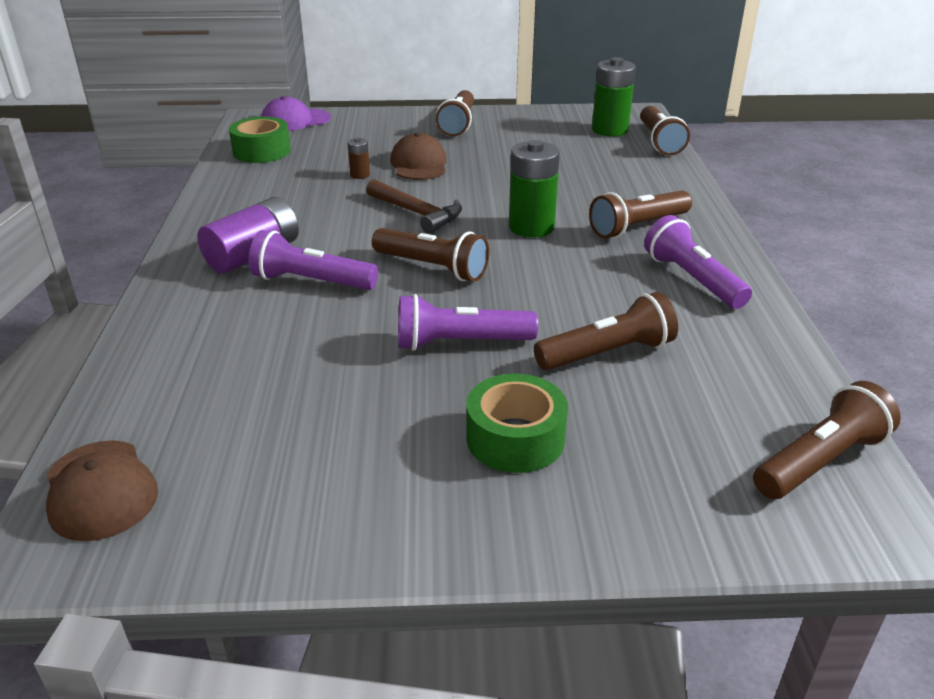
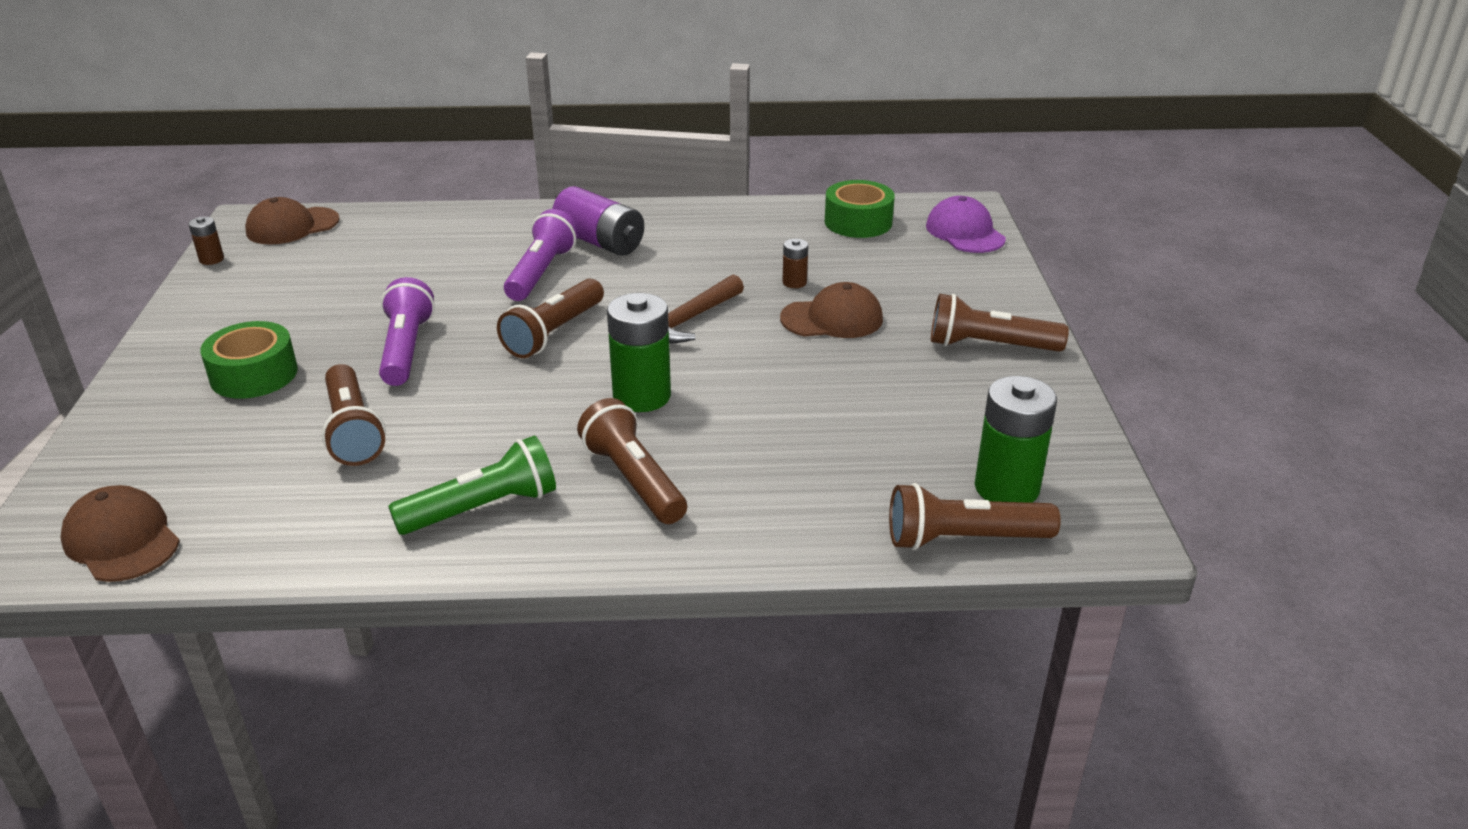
camera: 90 degrees right, 0 degrees up
(185, 557) = (211, 259): none -> brown battery
(692, 279) = (483, 508): purple flashlight -> green flashlight
(820, 461) = (122, 540): brown flashlight -> brown cap

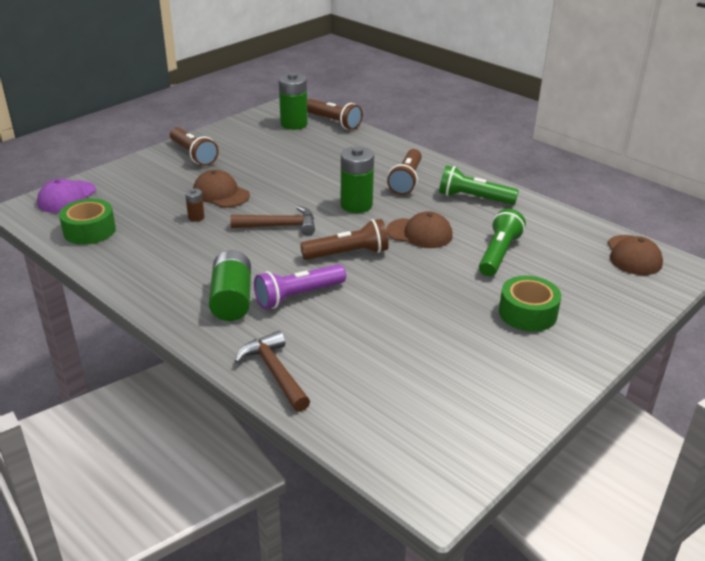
camera: 135 degrees left, 0 degrees up
(211, 259) = (496, 449): brown battery -> none
(292, 226) = (404, 455): brown cap -> brown cap (419, 233)
(353, 431) = (498, 254): brown flashlight -> green flashlight
(406, 349) = (431, 285): purple flashlight -> none
(470, 221) = (274, 372): none -> brown hammer
(600, 242) = (232, 299): purple battery -> green battery

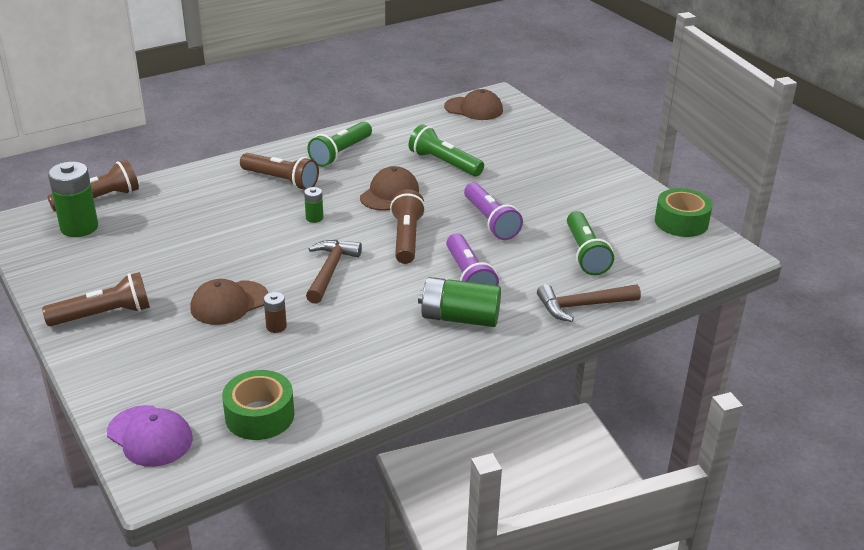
camera: 75 degrees left, 0 degrees up
(356, 205) = (314, 218): green battery -> green battery, size x0.49
(374, 365) = (585, 254): none -> green flashlight
(404, 296) = (490, 221): none -> purple flashlight
(527, 313) = (536, 171): green tape -> green tape (681, 222)

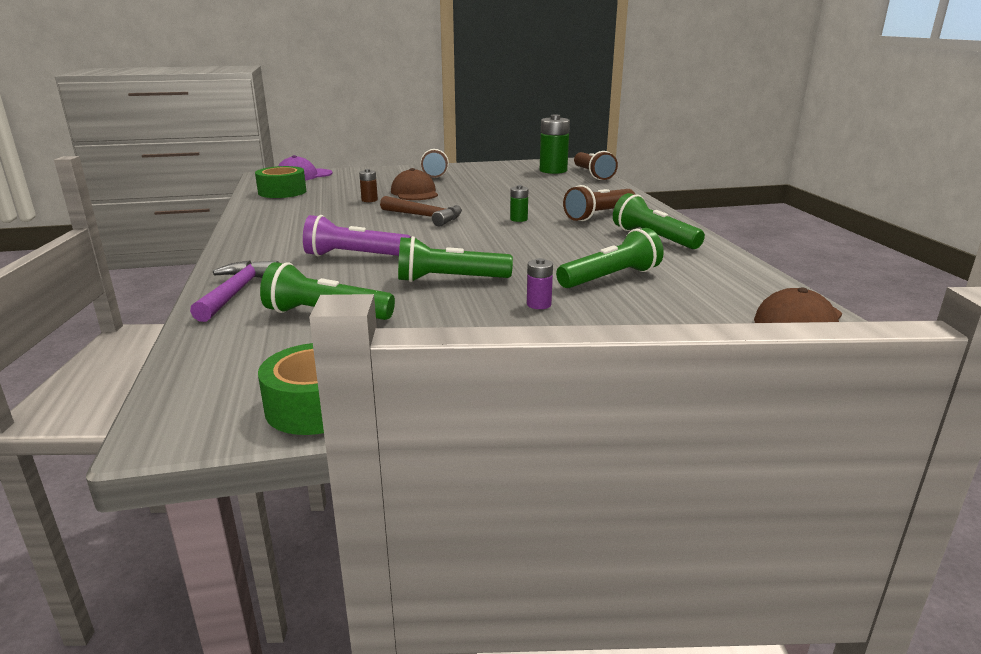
camera: 110 degrees right, 10 degrees down
(389, 193) = (548, 247): brown cap -> none
(406, 238) = (451, 243): brown flashlight -> none
(459, 318) = (299, 245): green battery -> none
(490, 221) = (449, 280): purple flashlight -> green flashlight
(509, 182) = (539, 304): none -> purple battery
(582, 306) = (236, 292): brown hammer -> purple hammer

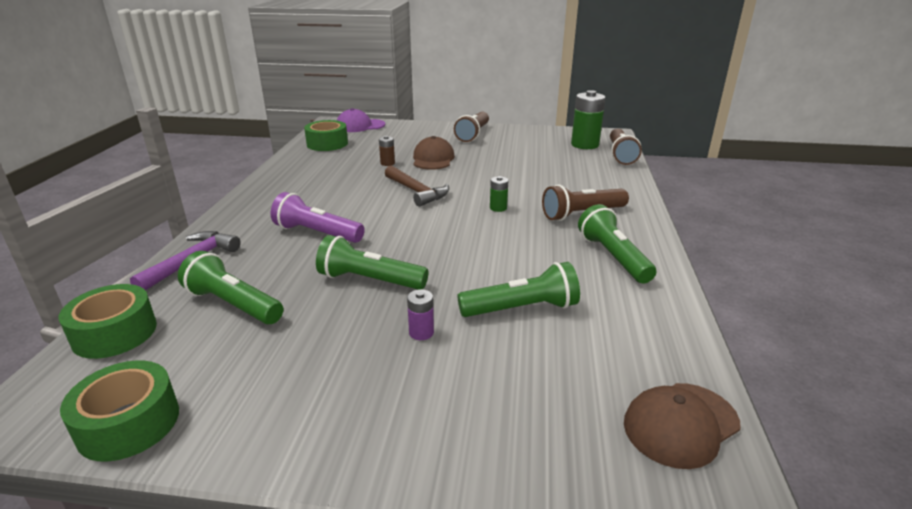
camera: 20 degrees right, 5 degrees up
(214, 353) = (115, 333): none -> green tape

